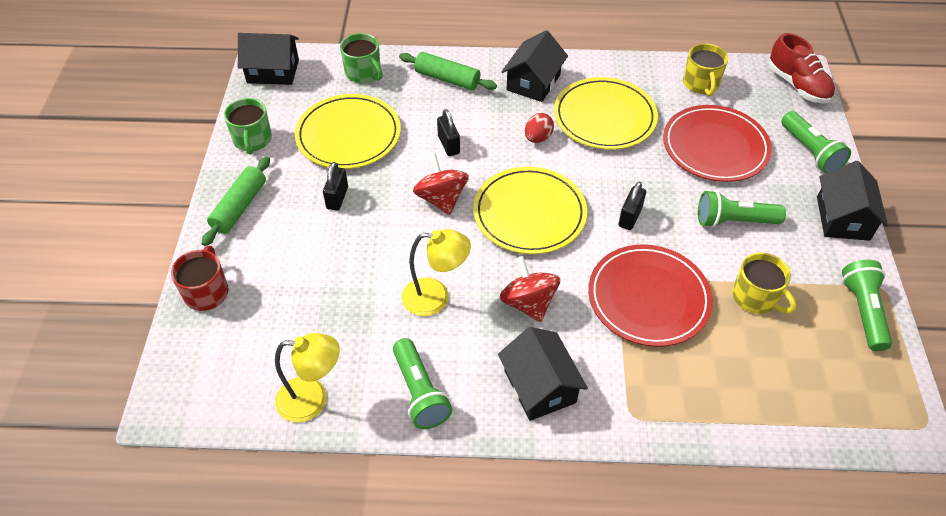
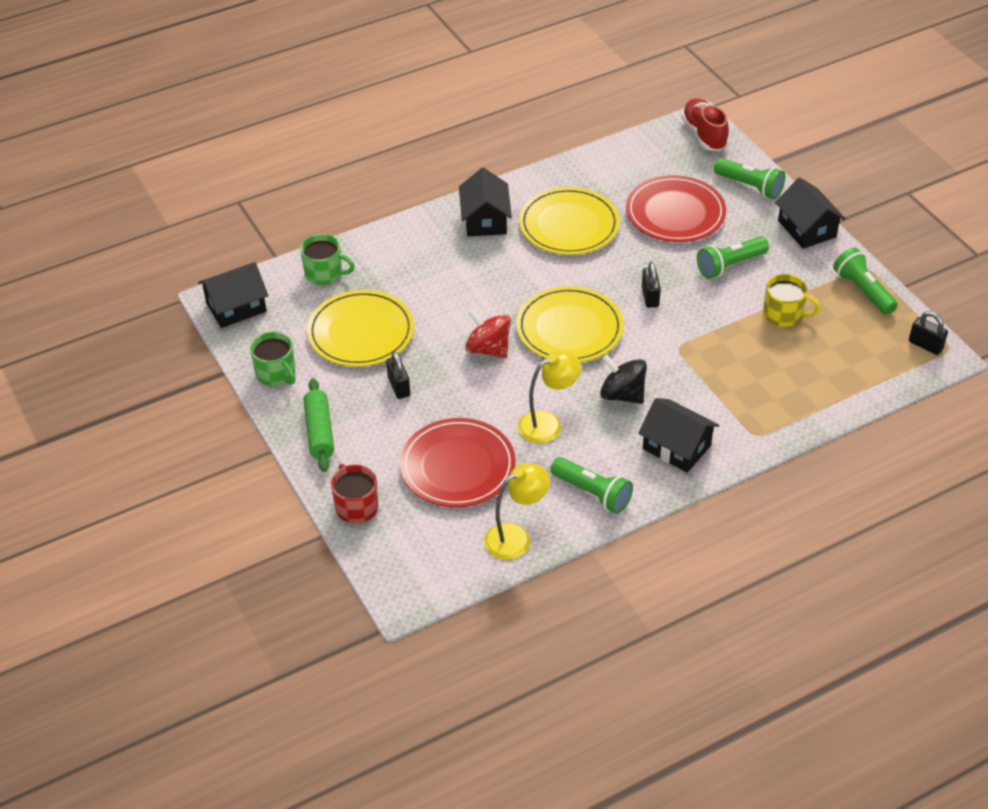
camera: 30 degrees left, 5 degrees down
(447, 79) = (406, 248): green rolling pin -> none
(448, 145) = (456, 303): black padlock -> black padlock (925, 345)
(528, 303) = (622, 394): red spinning top -> black spinning top
(538, 138) = (527, 265): red egg -> none
(648, 298) = (708, 350): red plate -> red plate (457, 466)
(701, 84) = (627, 164): yellow mug -> none
(797, 85) = (704, 135): red shoe -> red shoe turned 135 degrees counterclockwise

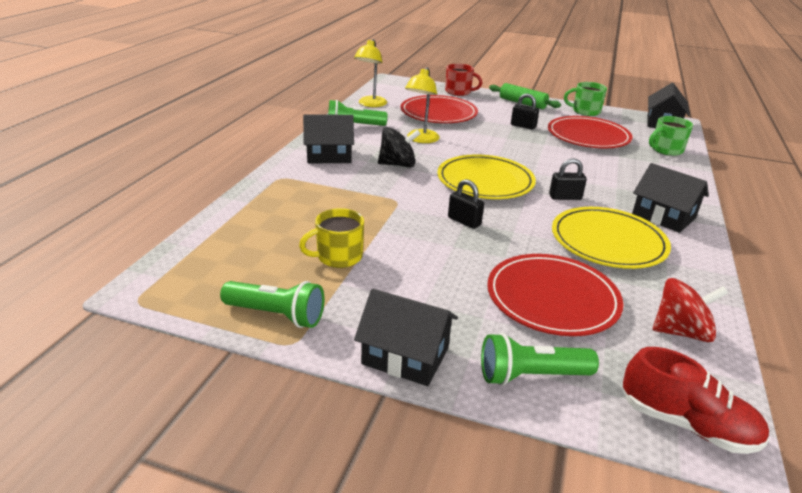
camera: 135 degrees right, 15 degrees down
(361, 332) = (588, 136): yellow plate -> red plate
(488, 349) = (512, 154): red spinning top -> red spinning top (680, 331)
(730, 265) = (436, 275): green flashlight -> none
(925, 345) = (167, 292): black padlock -> black padlock (565, 197)

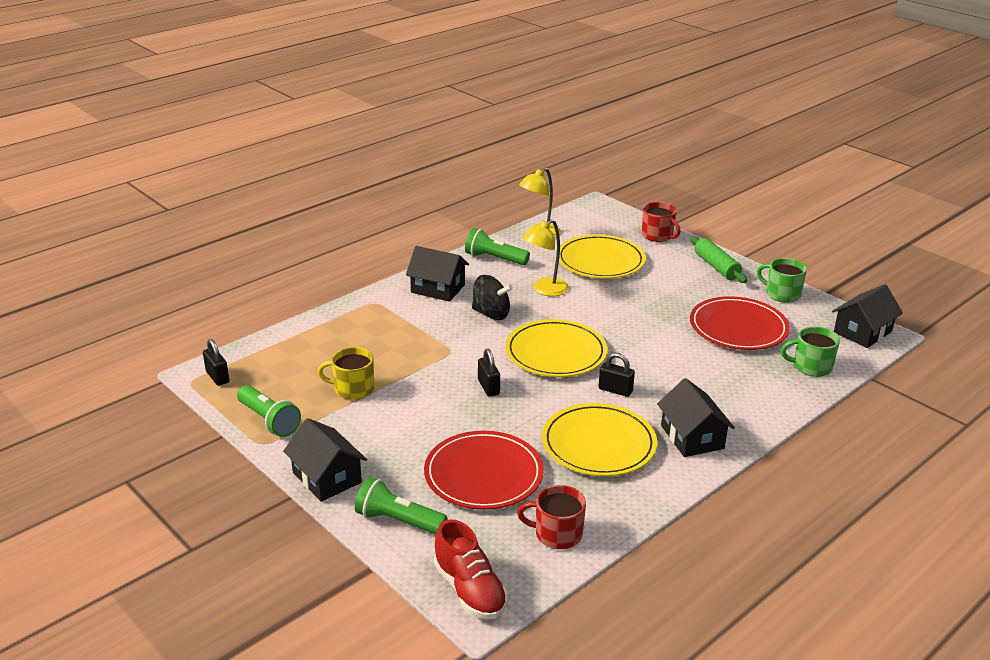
camera: 30 degrees right, 0 degrees up
(438, 113) = (600, 261): red plate -> yellow plate
(523, 126) = (677, 298): black padlock -> black padlock (217, 377)
(680, 331) = (557, 534): red spinning top -> red mug

